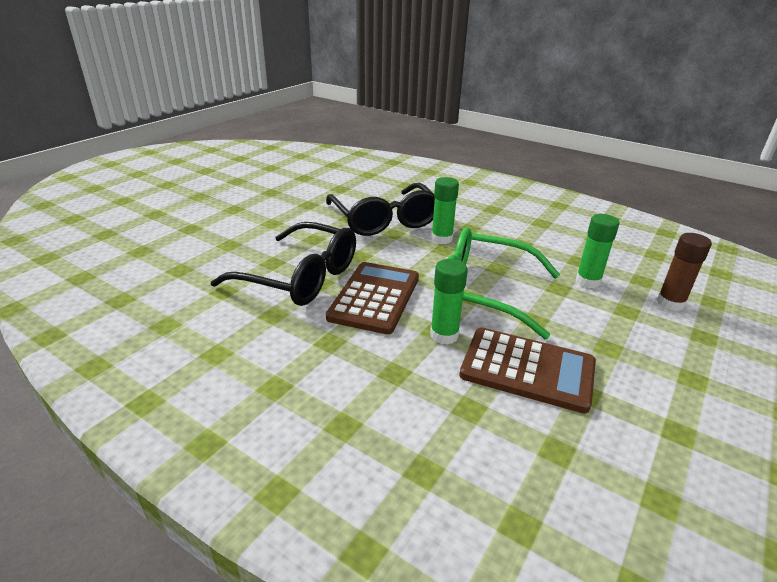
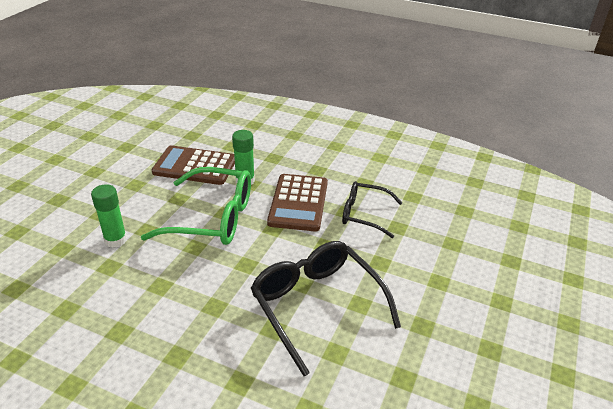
camera: 170 degrees right, 5 degrees up
(300, 277) = (364, 214): black glasses -> black glasses, size x0.61
(441, 239) = (247, 280): green glue stick -> none
(670, 303) = (57, 225): brown glue stick -> none

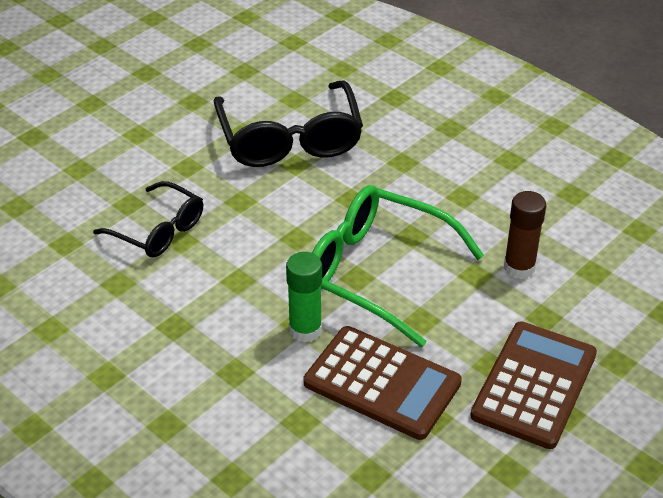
camera: 160 degrees left, 5 degrees up
(115, 240) = (519, 268): green glue stick -> brown glue stick
(298, 203) = (240, 269): brown calculator -> brown calculator (534, 385)

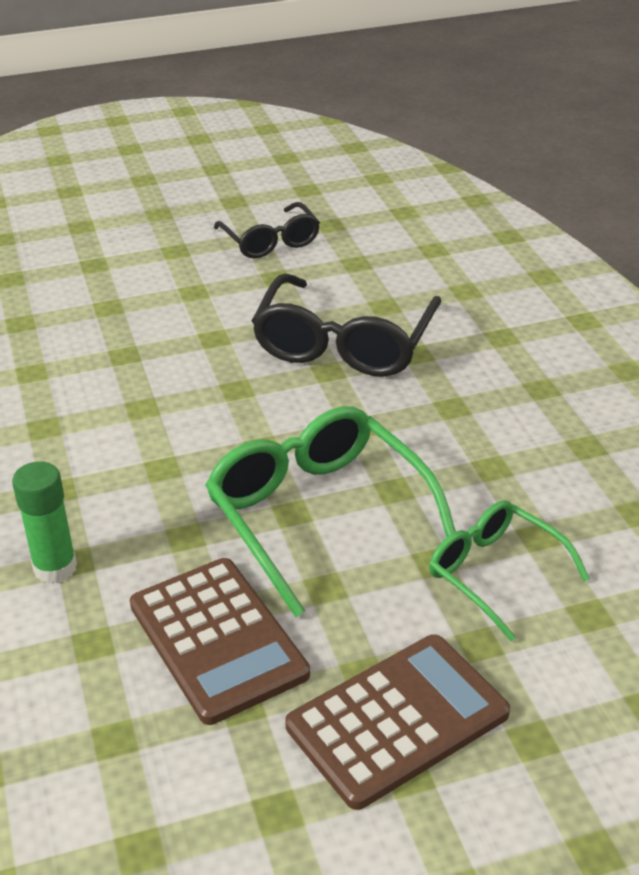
camera: 30 degrees right, 5 degrees down
(158, 230) = (129, 390): black glasses -> black glasses (270, 241)
(305, 330) = (185, 546): green glue stick -> green glue stick (55, 568)
(519, 268) = (495, 573): brown glue stick -> green glasses

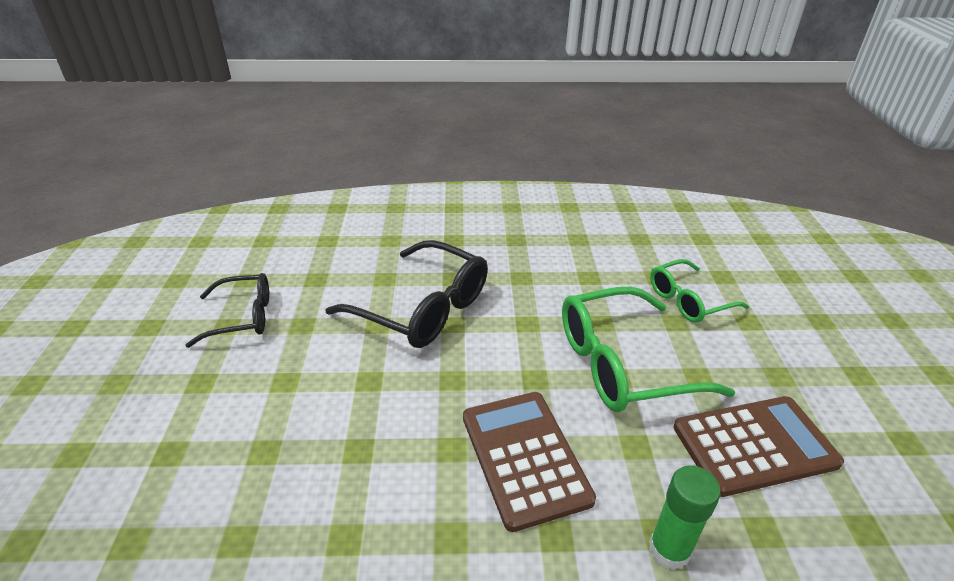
camera: 75 degrees left, 0 degrees up
(397, 720) = (817, 369): brown calculator -> brown calculator (524, 457)

